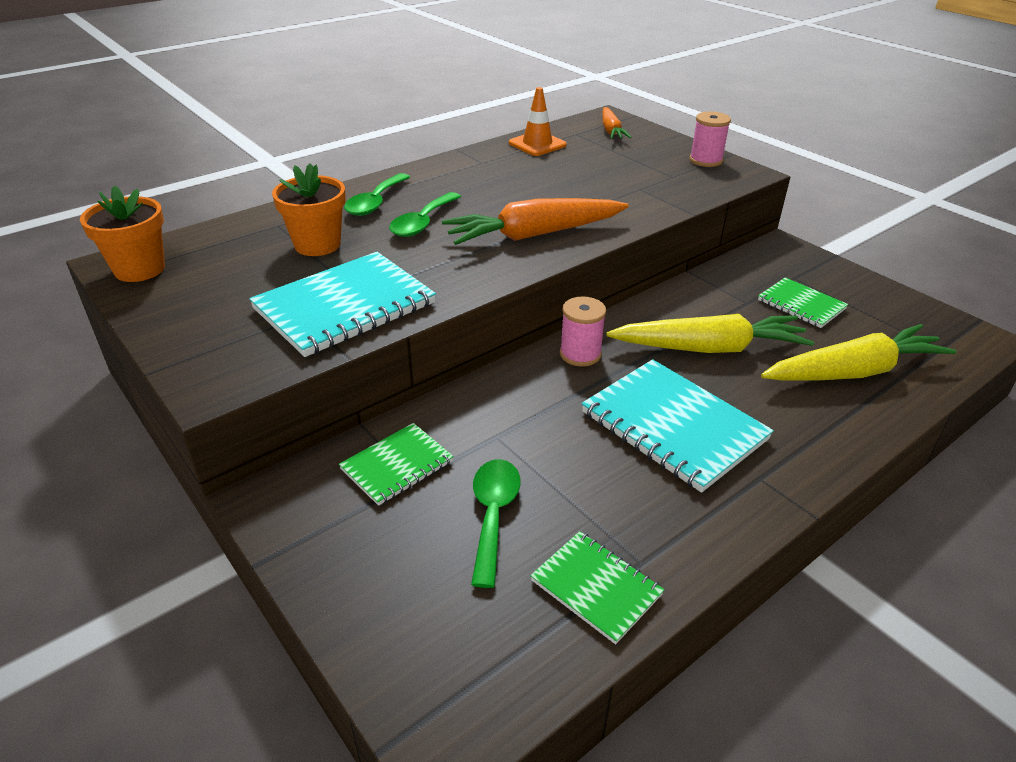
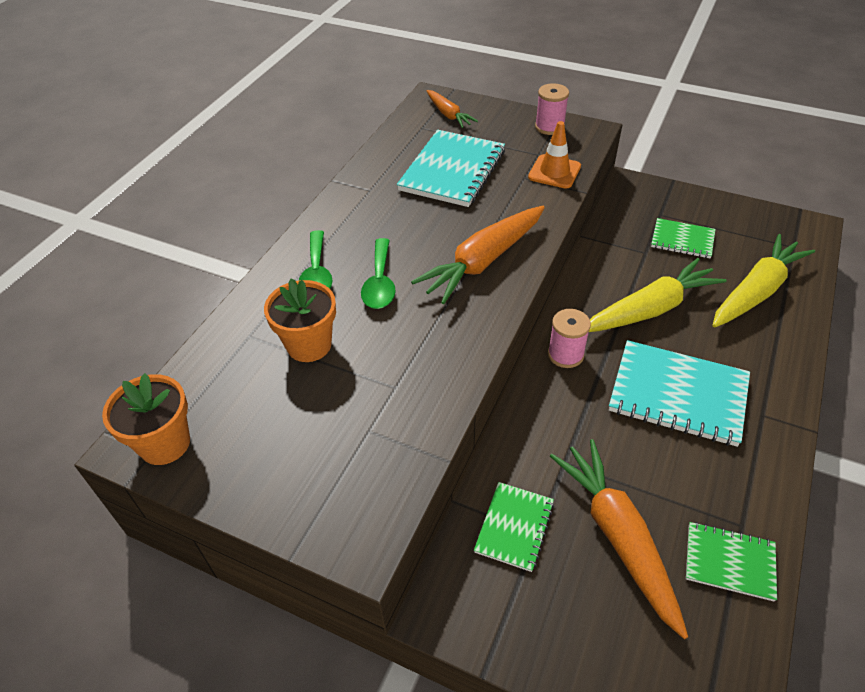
camera: 25 degrees left, 10 degrees up
(345, 306) = (396, 406): turquoise notebook -> turquoise notebook (452, 171)
(493, 515) = (618, 536): green spoon -> orange carrot
(537, 144) = (400, 151): orange traffic cone -> orange traffic cone (554, 172)

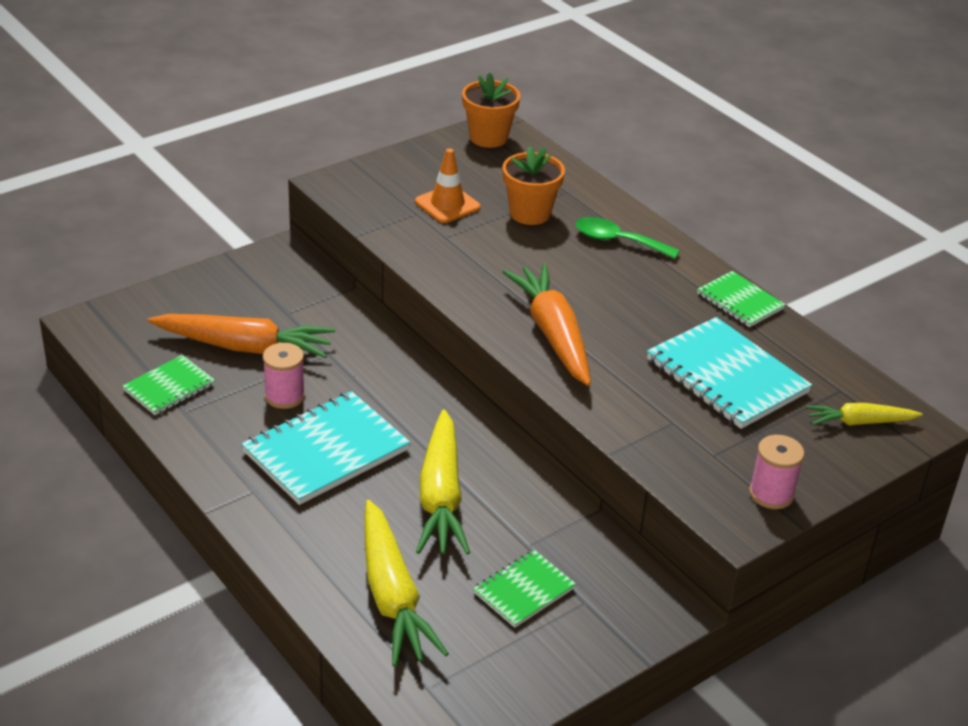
camera: 115 degrees right, 10 degrees down
(380, 283) = (575, 268): green spoon -> none
(448, 115) = (859, 422): orange carrot -> yellow carrot
(514, 527) = (303, 305): green notebook -> green notebook (739, 301)
(554, 172) = (667, 449): orange traffic cone -> orange traffic cone (447, 204)
(565, 354) = (436, 408): pink spool -> pink spool (284, 396)

